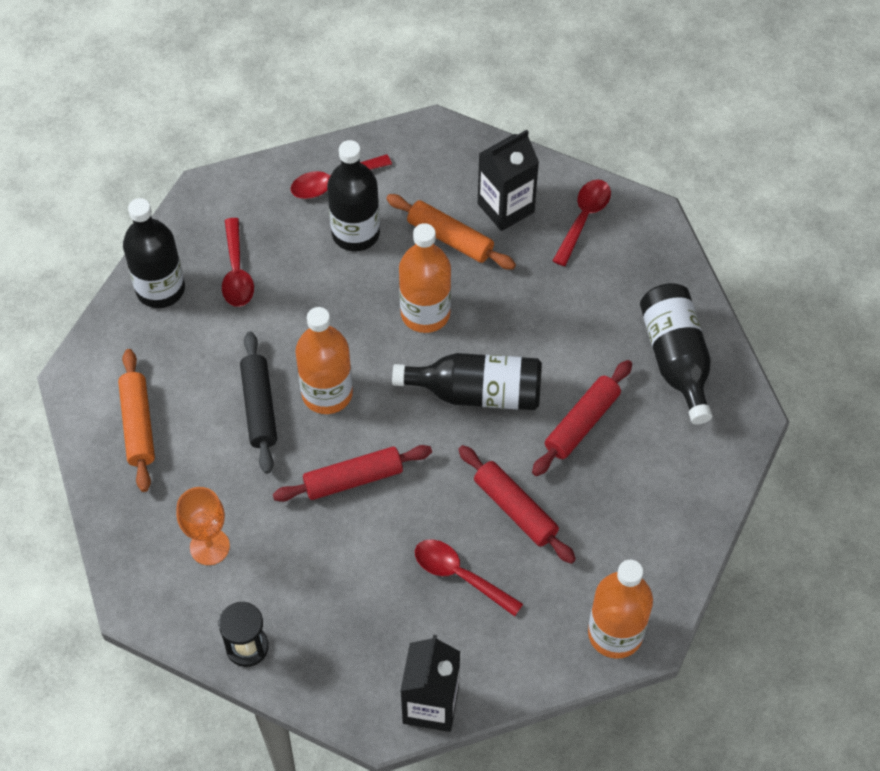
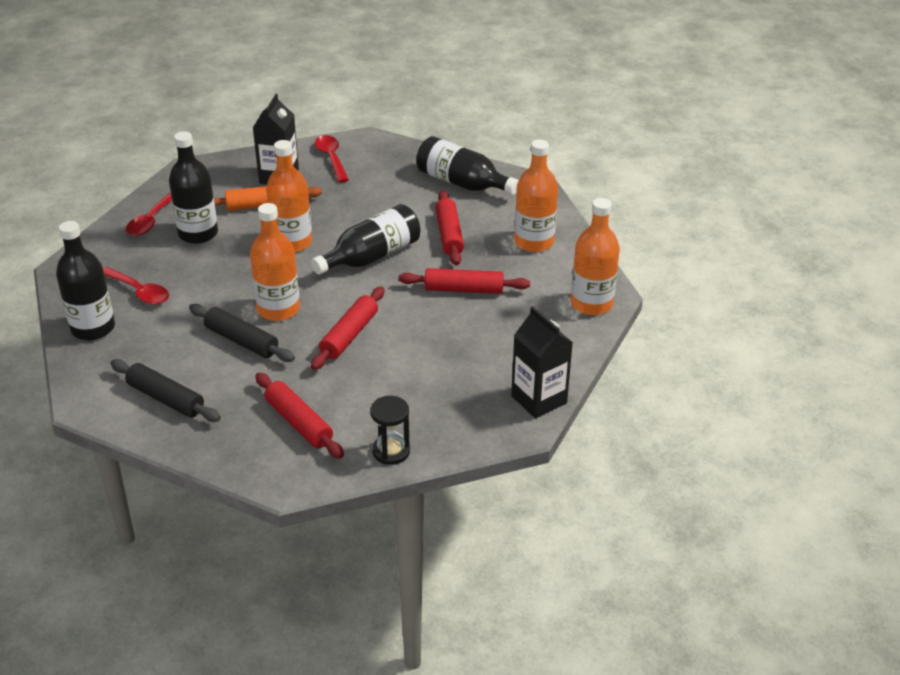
camera: 45 degrees left, 20 degrees down
(138, 425) = (166, 398): orange rolling pin -> black rolling pin
(209, 547) = (299, 423): orange goblet -> red rolling pin
(460, 575) = (473, 335): red spoon -> none
(654, 503) = (534, 242): none -> orange bottle

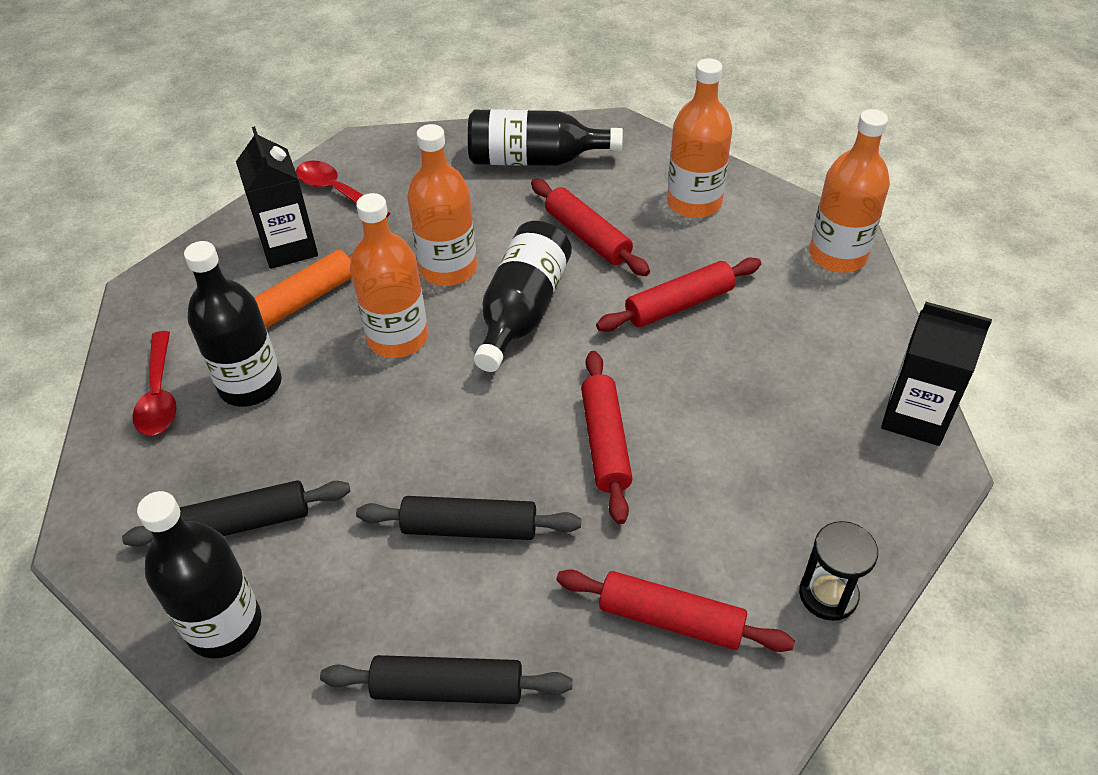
camera: 30 degrees left, 10 degrees up
(139, 291) = (243, 523): red spoon -> black rolling pin
(278, 309) = (474, 450): orange bottle -> orange bottle (448, 268)

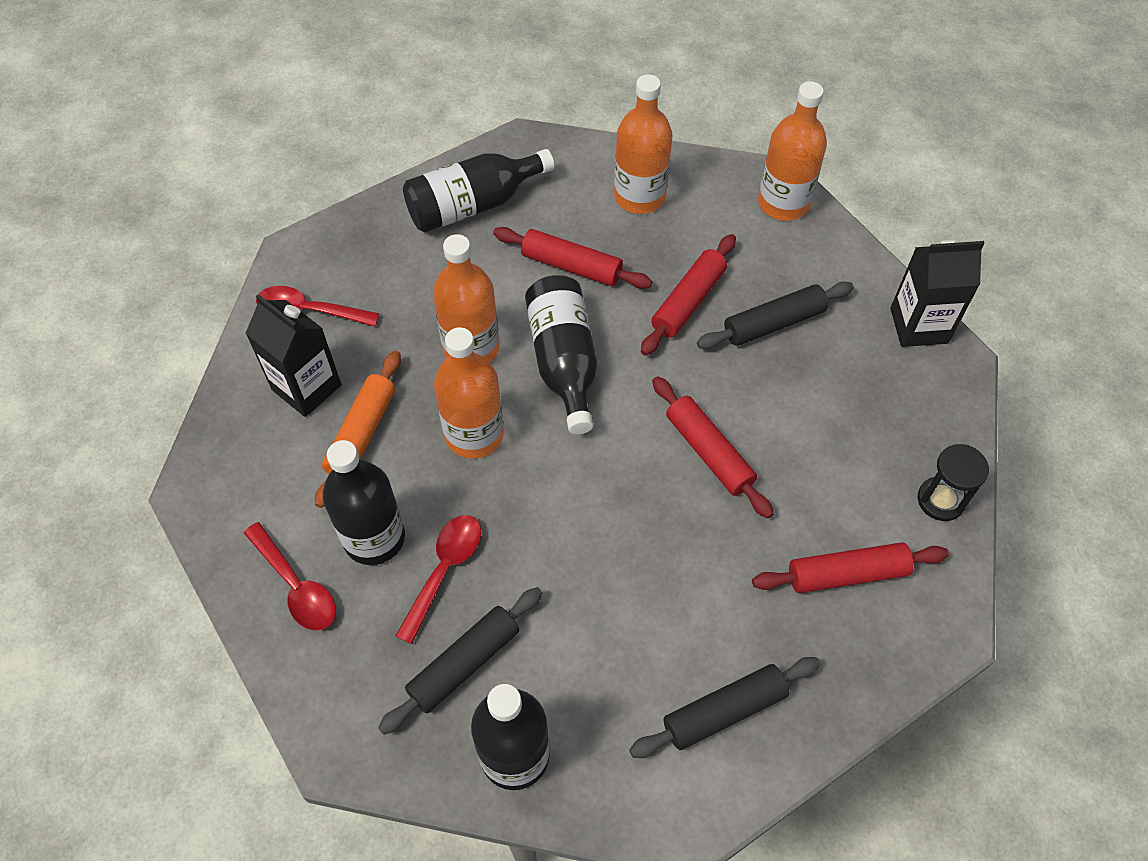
camera: 30 degrees left, 10 degrees up
(287, 437) = (444, 570): none -> red spoon
(469, 528) = (652, 575): black rolling pin -> black rolling pin (773, 323)

